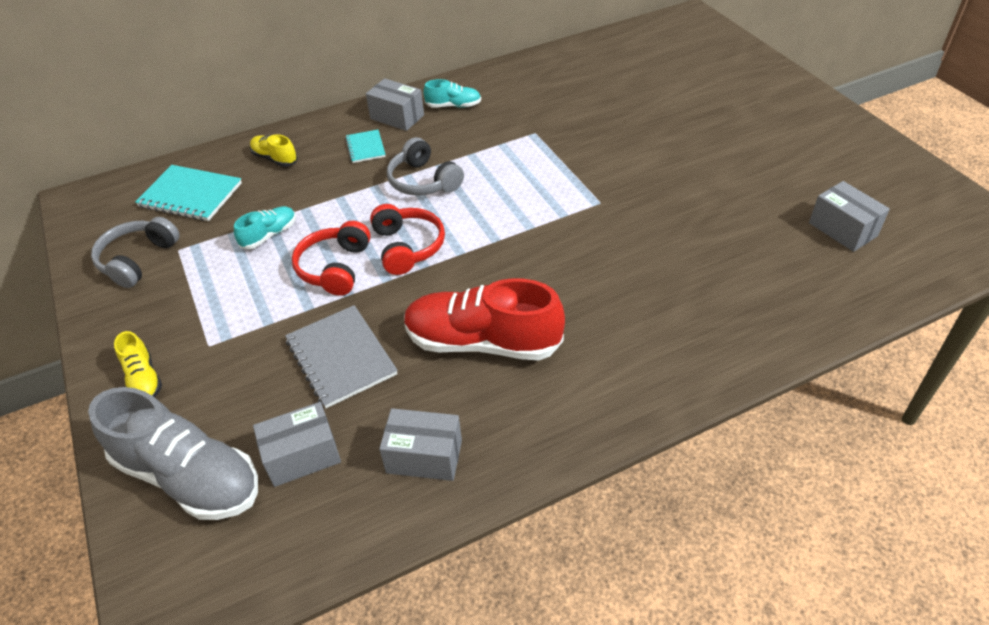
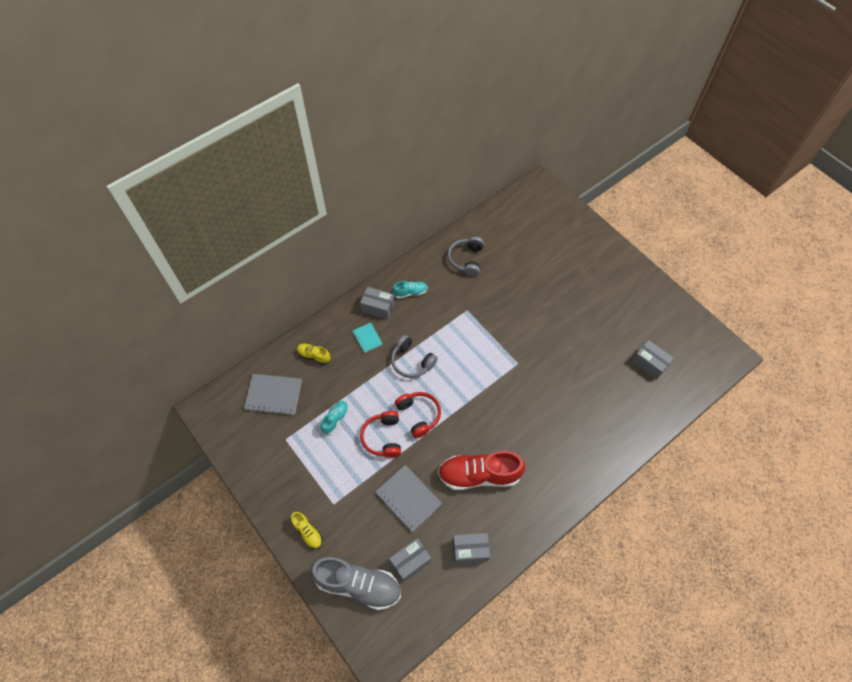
camera: 15 degrees left, 15 degrees up
(138, 260) = (265, 451): grey headphones -> grey headphones (466, 259)
(190, 195) = (273, 395): turquoise notebook -> grey notebook

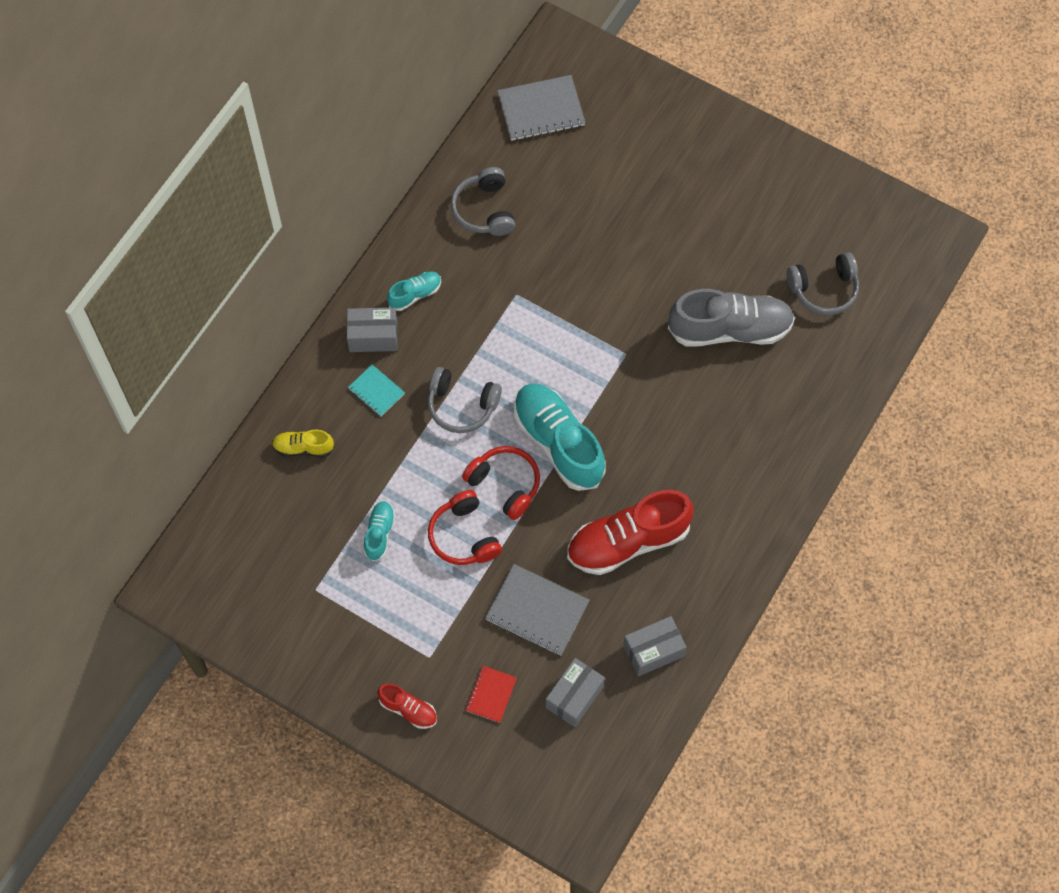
camera: 20 degrees left, 5 degrees up
(273, 395) = (266, 529): grey notebook -> grey notebook (541, 110)
(308, 532) = (408, 709): yellow shoe -> red shoe
(358, 585) = (512, 753): grey shoe -> grey shoe (730, 329)
(360, 541) = (491, 694): none -> red notebook
(459, 401) = (558, 442): none -> turquoise shoe
(649, 364) = (824, 289): grey box -> grey headphones

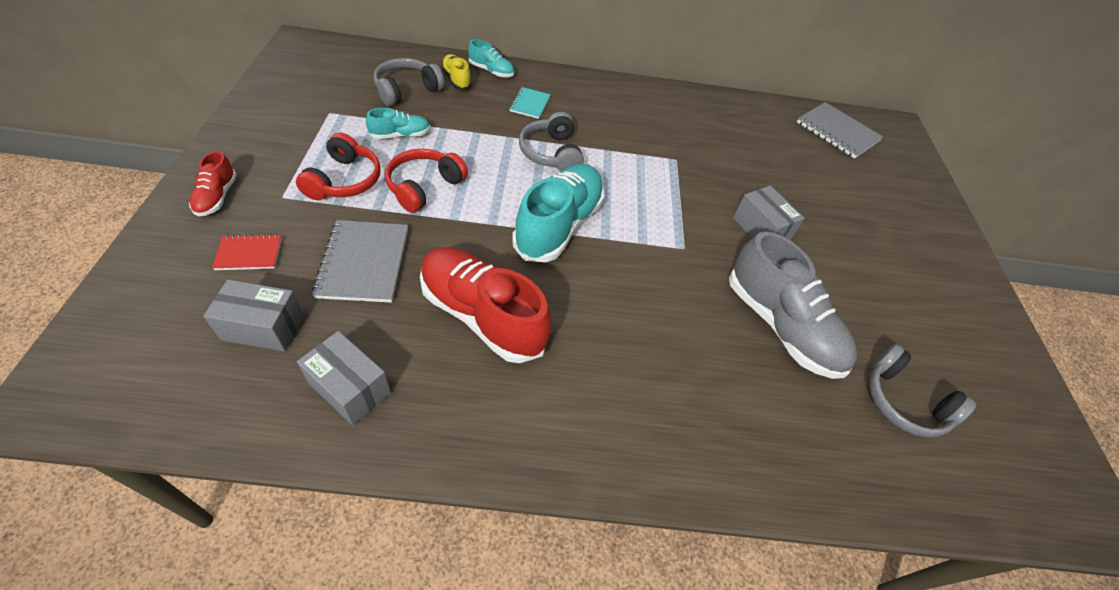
camera: 55 degrees right, 15 degrees down
(373, 336) = (575, 92): grey box -> grey box (760, 229)
(415, 294) = (627, 105): turquoise shoe -> turquoise shoe (491, 71)
(484, 210) = (728, 123): grey headphones -> grey headphones (407, 90)
(505, 484) = (492, 200): red headphones -> red headphones (344, 180)

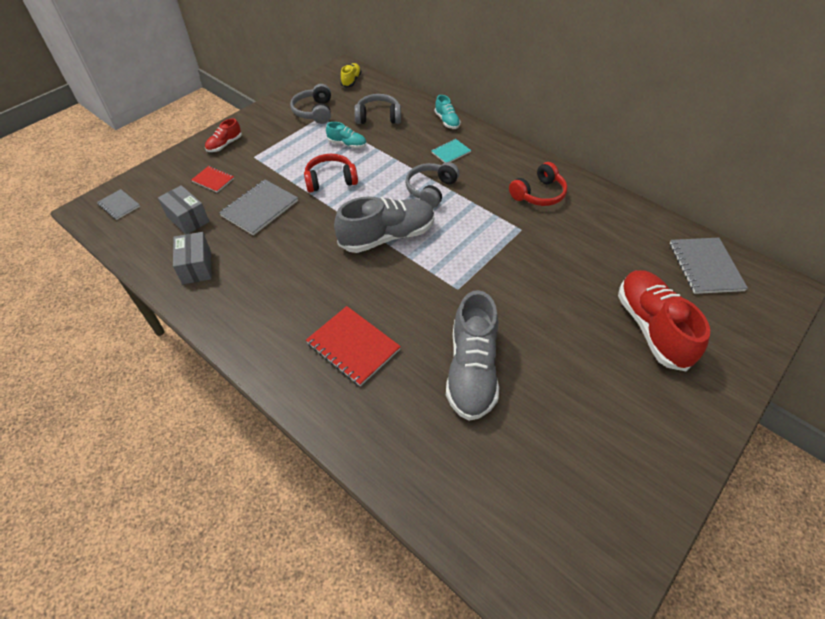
camera: 45 degrees right, 0 degrees up
(108, 364) = (119, 205): none -> grey notebook
(344, 180) = (292, 159): red headphones -> red headphones (538, 194)
(456, 79) = (417, 120): yellow shoe -> yellow shoe (351, 81)
(482, 315) = (291, 265): red shoe -> red shoe (651, 327)
(559, 225) = (387, 236): turquoise shoe -> grey shoe
(652, 372) = (353, 346): none -> red notebook
(760, 229) = (533, 305): grey box -> none
(903, 402) = (509, 468): grey headphones -> grey headphones (314, 112)

